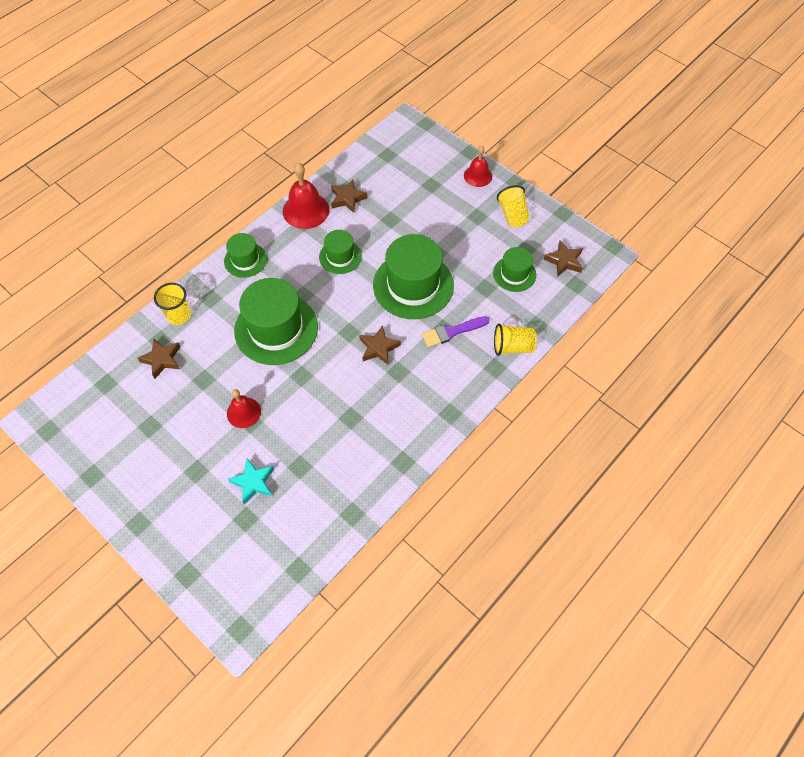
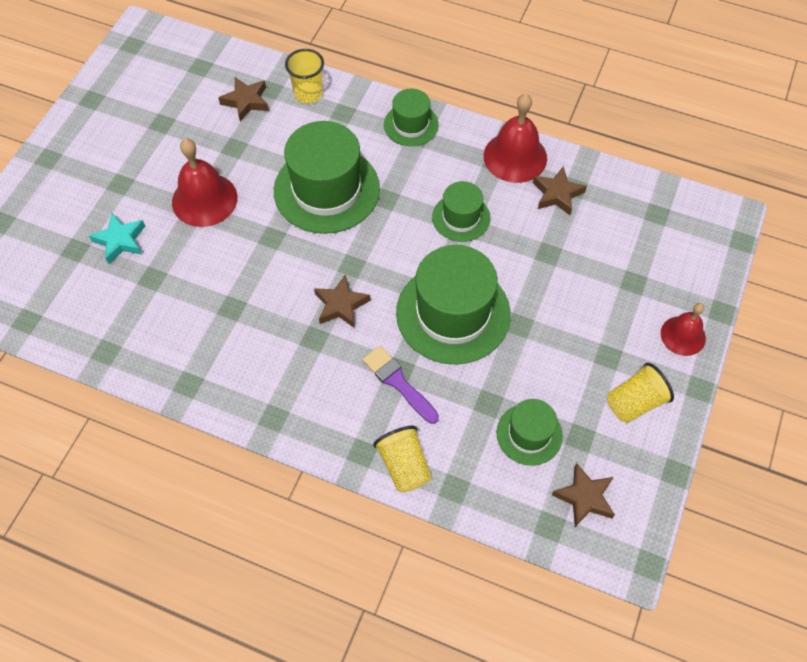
camera: 70 degrees right, 0 degrees up
(243, 412) = (204, 199): red bell -> red bell, size x1.58

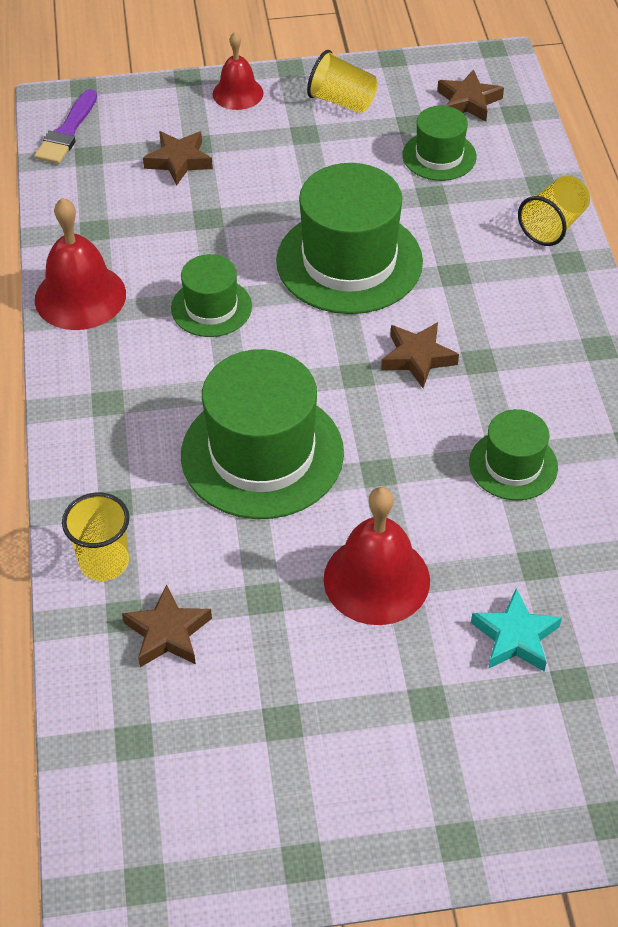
camera: 120 degrees left, 10 degrees down
(398, 382) = (469, 268): purple brush -> purple brush (67, 132)
(411, 124) = (90, 418): green hat -> green hat (513, 465)
(557, 194) = (115, 240): brown star -> brown star (179, 161)

